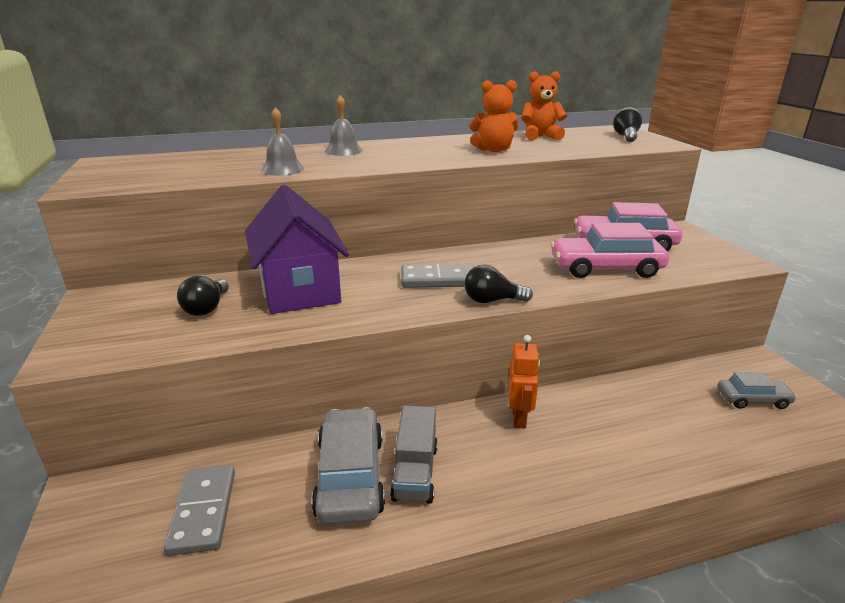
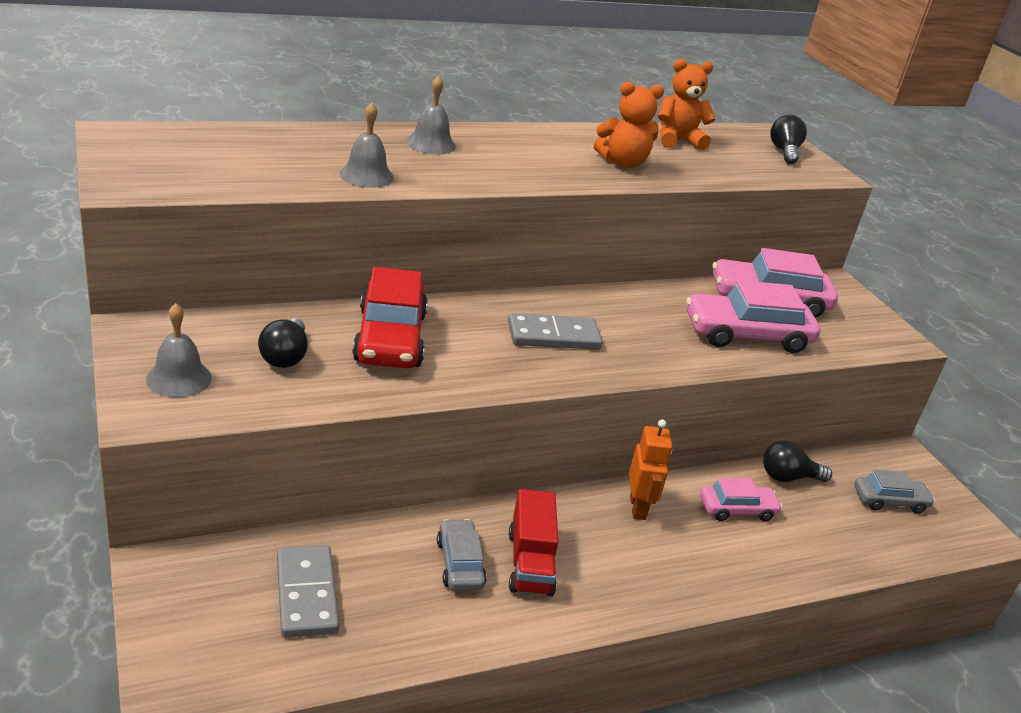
camera: 10 degrees left, 5 degrees up
(109, 329) = (179, 378): none -> grey bell
(300, 289) = (390, 338): purple house -> red car
(350, 476) = (460, 563): grey car -> grey car, size x0.57
(415, 472) = (530, 563): grey truck -> red truck
(492, 301) = (620, 371): black light bulb -> black light bulb (788, 477)
(610, 415) = (737, 509): none -> pink car

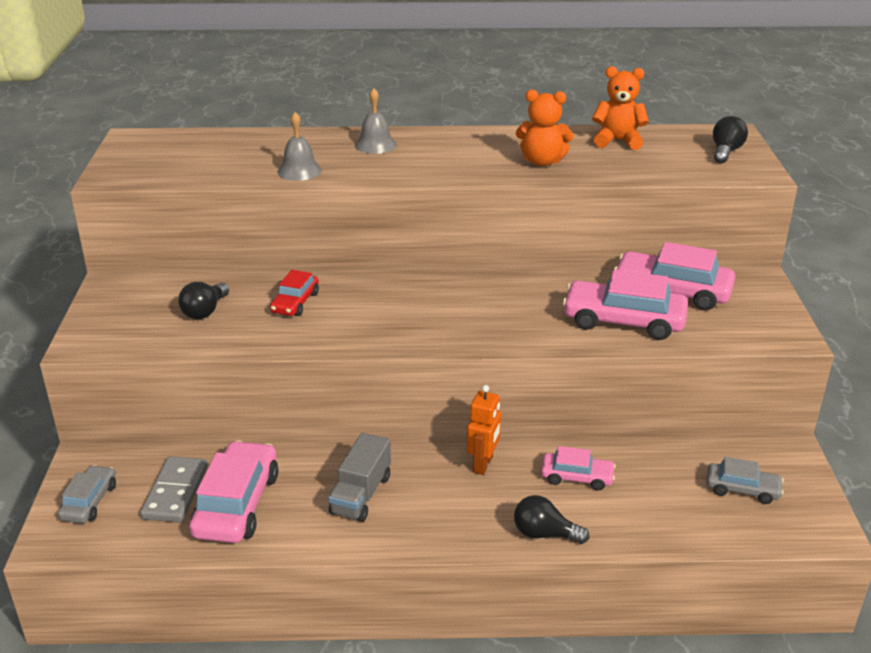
camera: 25 degrees right, 0 degrees up
(179, 378) = (119, 321): grey bell -> none
(390, 338) = (295, 302): red car -> red car, size x0.57
(393, 598) = (237, 504): none -> pink car
(460, 563) = (304, 487): grey car -> grey car (89, 502)
(530, 563) = (361, 494): red truck -> grey truck
(553, 336) = (435, 310): grey domino -> none
(788, 477) = (647, 456): black light bulb -> black light bulb (544, 534)

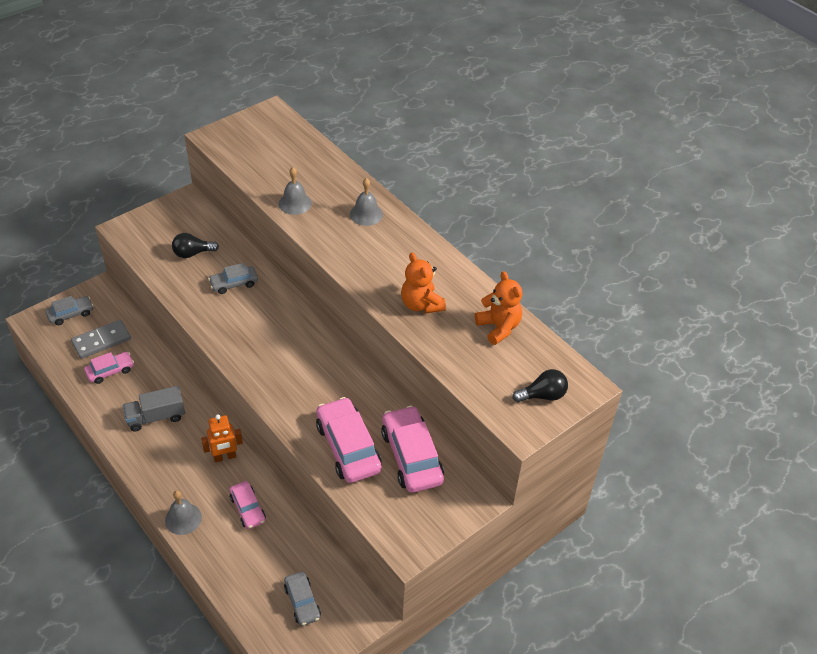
camera: 50 degrees right, 15 degrees up
(237, 504) = (110, 371): pink car -> pink car, size x0.57
(295, 302) = (234, 283): red car -> grey car
(544, 534) = (183, 518): black light bulb -> grey bell

